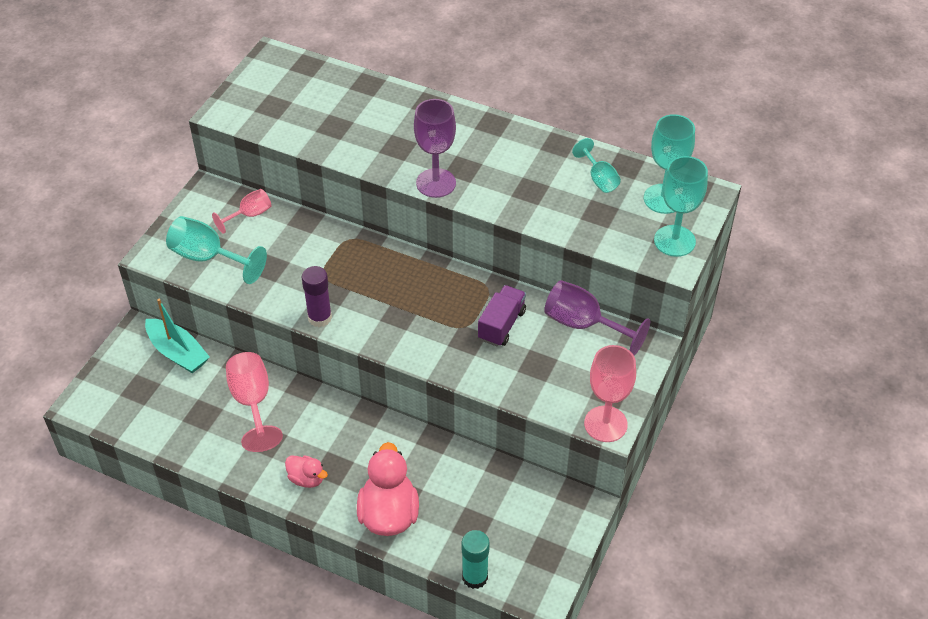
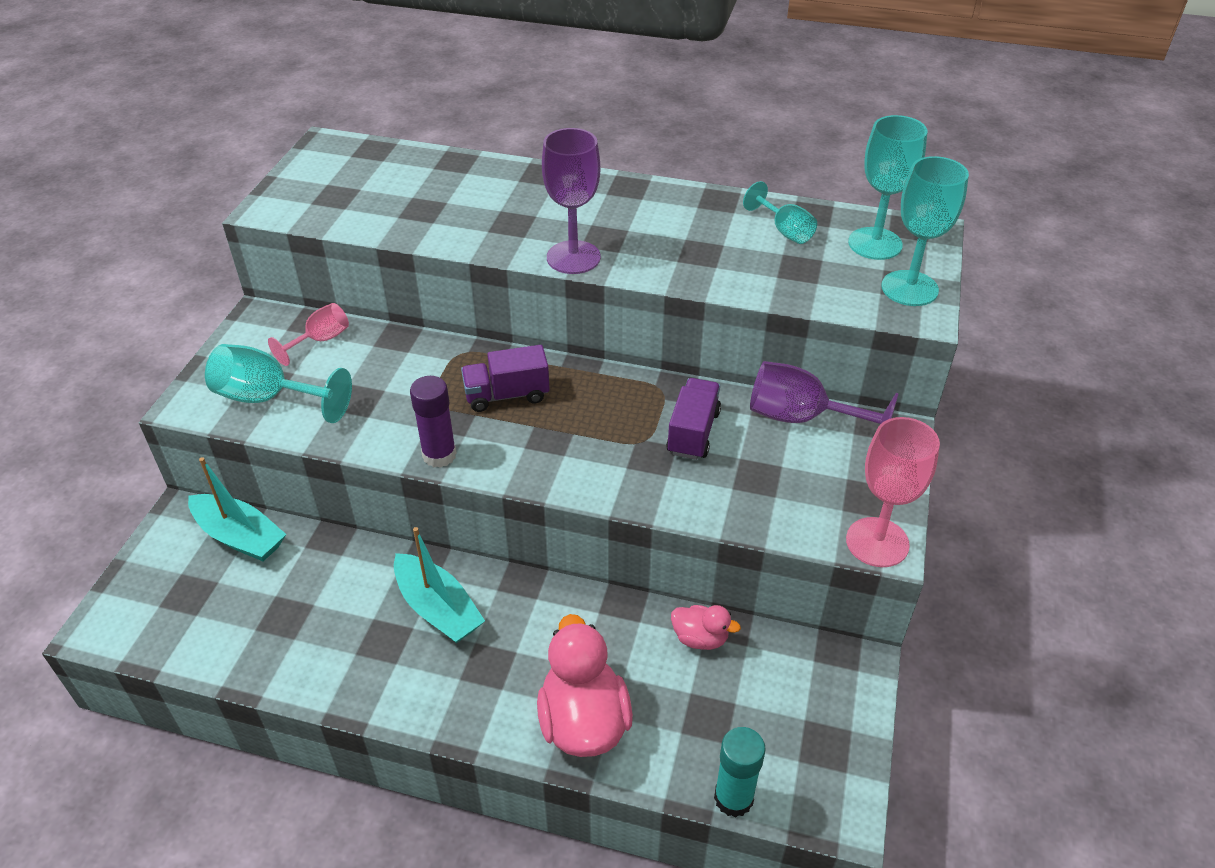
camera: 10 degrees left, 5 degrees down
(253, 403) = (356, 590): pink goblet -> none
(306, 424) = (438, 608): none -> turquoise boat
(307, 479) = (452, 687): pink duck -> pink duck (700, 638)
(375, 277) = (507, 395): none -> purple truck

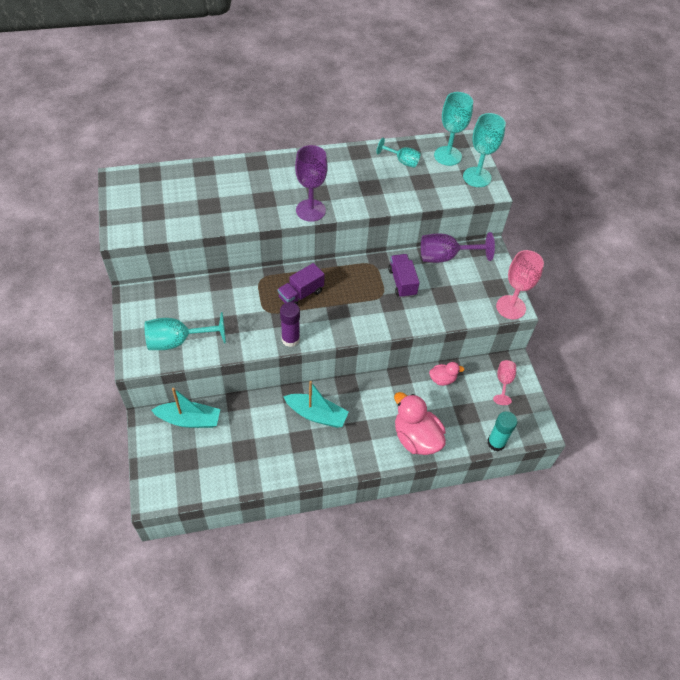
camera: 30 degrees left, 10 degrees up
(320, 340) = (179, 298): pink goblet -> pink goblet (503, 382)

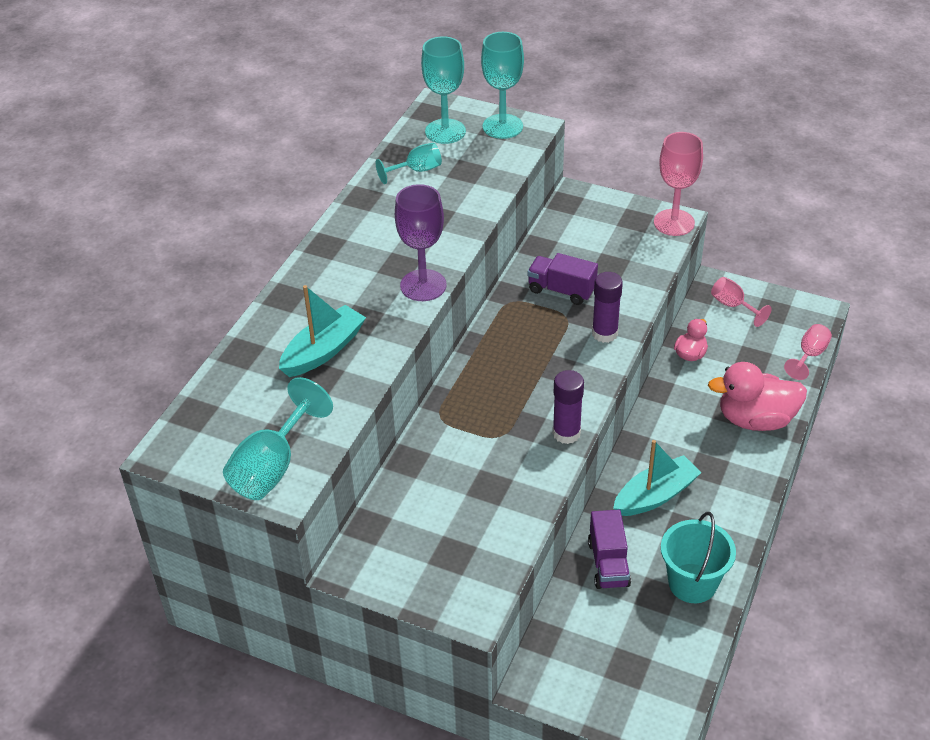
camera: 50 degrees left, 10 degrees down
(178, 341) = (476, 550): turquoise goblet -> turquoise goblet (273, 466)
(189, 420) = (565, 635): turquoise boat -> turquoise boat (323, 351)
(264, 463) = (692, 583): none -> turquoise bucket
(301, 294) = (501, 390): purple truck -> purple truck (608, 563)
(384, 319) = (604, 333): none -> purple glue stick
(446, 257) = (555, 235): purple goblet -> none
(496, 443) = (809, 355): turquoise glue stick -> pink goblet

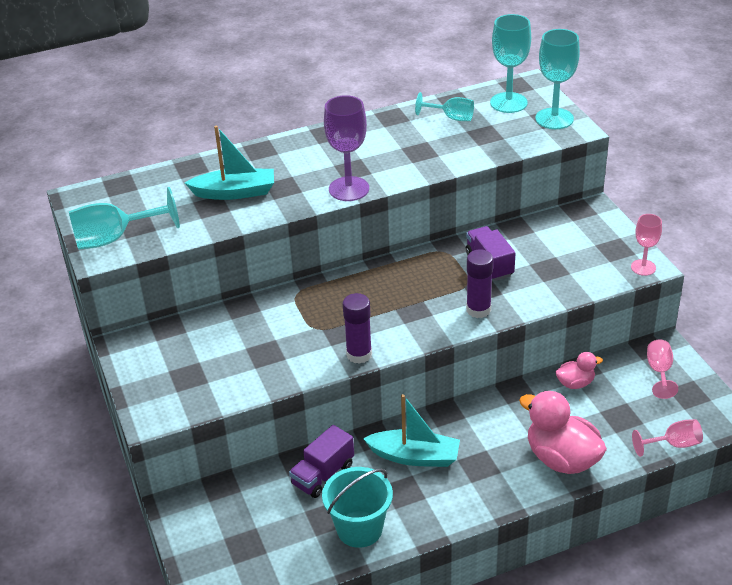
camera: 45 degrees right, 5 degrees down
(674, 222) = (643, 267): pink goblet -> pink goblet, size x0.61

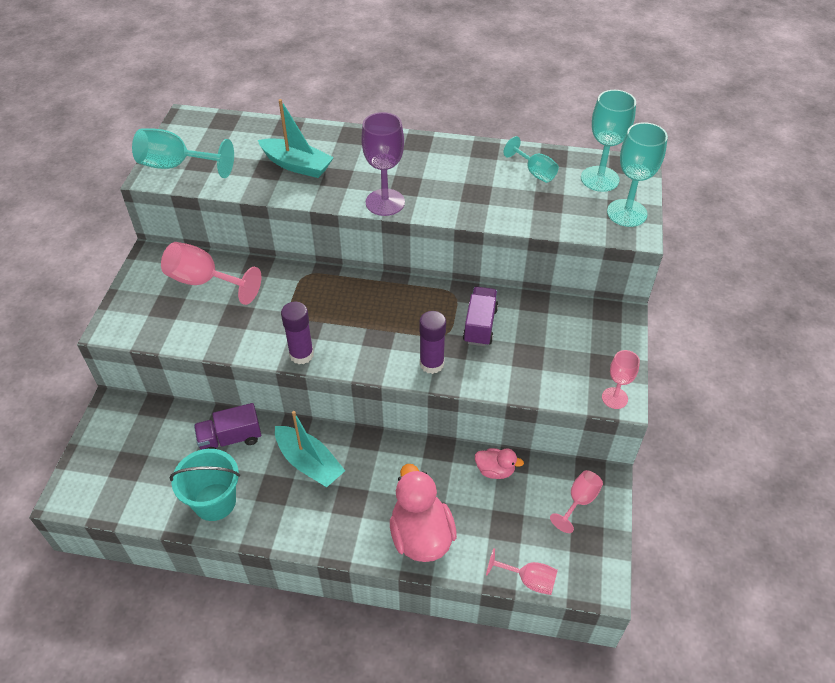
camera: 30 degrees right, 10 degrees up
(204, 341) = (204, 282): none -> pink goblet

